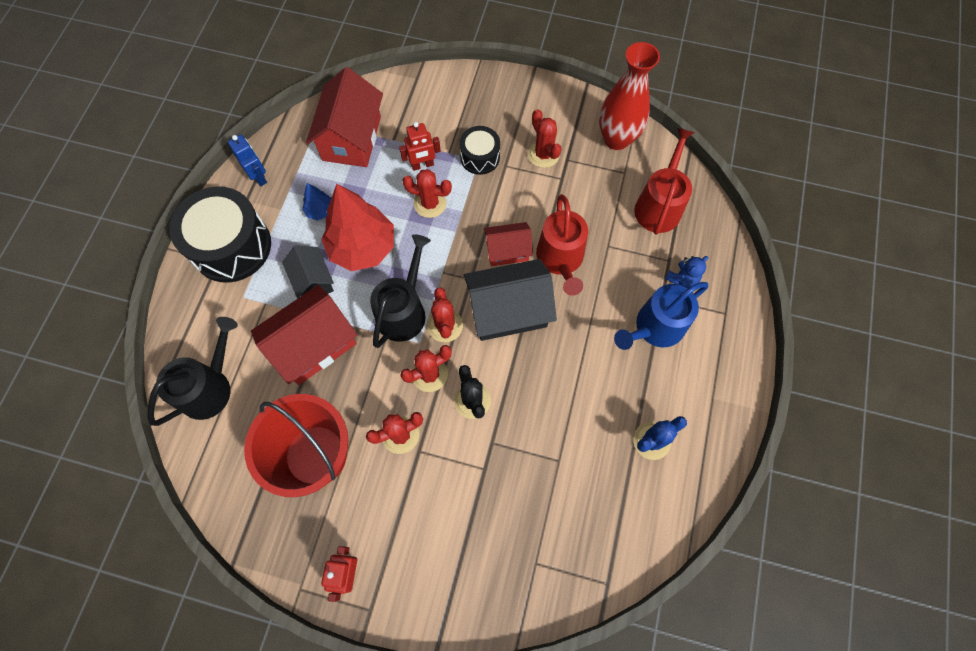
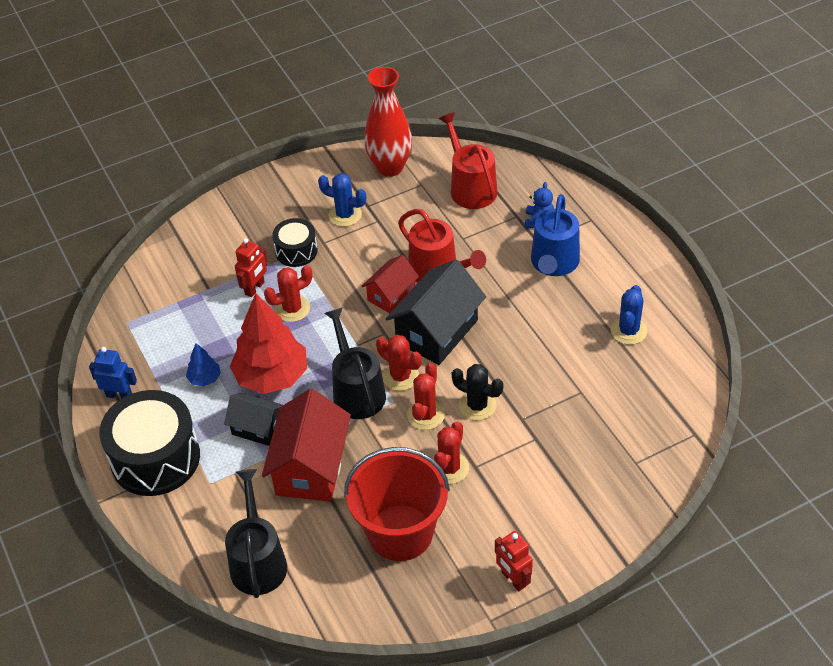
camera: 40 degrees left, 20 degrees down
(351, 138) = (170, 312): red house -> none
(543, 154) = (345, 215): red cactus -> blue cactus

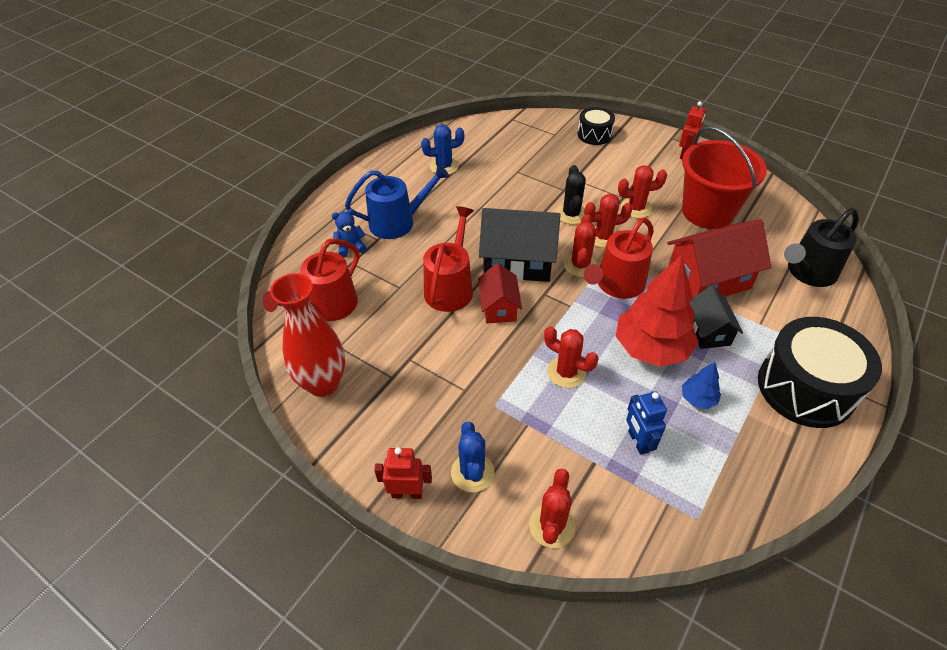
camera: 120 degrees left, 0 degrees up
(119, 395) = (780, 463): blue robot -> blue robot (638, 442)
(186, 246) = (552, 526): none -> red cactus
(255, 288) = (564, 418): red robot -> red robot (407, 493)
(296, 251) = (491, 408): black drum -> black drum (594, 134)
(345, 215) = (415, 390): blue cactus -> blue cactus (472, 472)
(357, 392) = (617, 284): black watering can -> red watering can
(391, 295) = (499, 307): red house -> red house turned 75 degrees clockwise

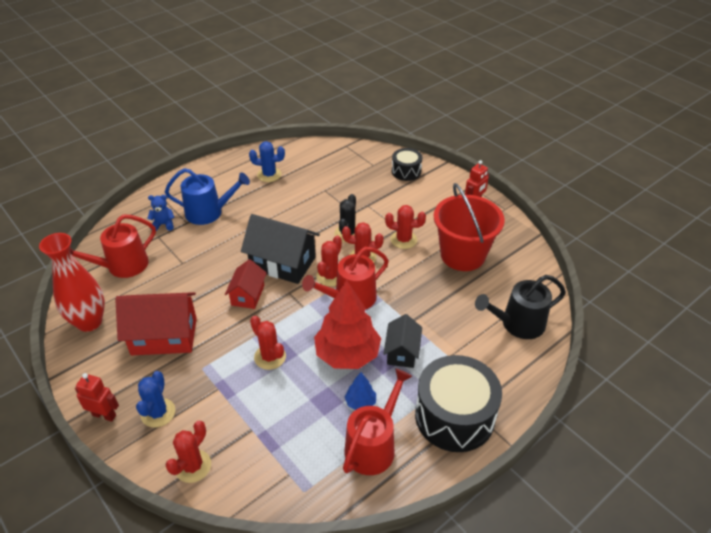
camera: 15 degrees right, 5 degrees down
(450, 287) = (220, 272): red watering can -> red watering can (373, 446)
(638, 442) = (293, 423): blue robot -> none
(708, 280) = (428, 311): red house -> red house (164, 336)

